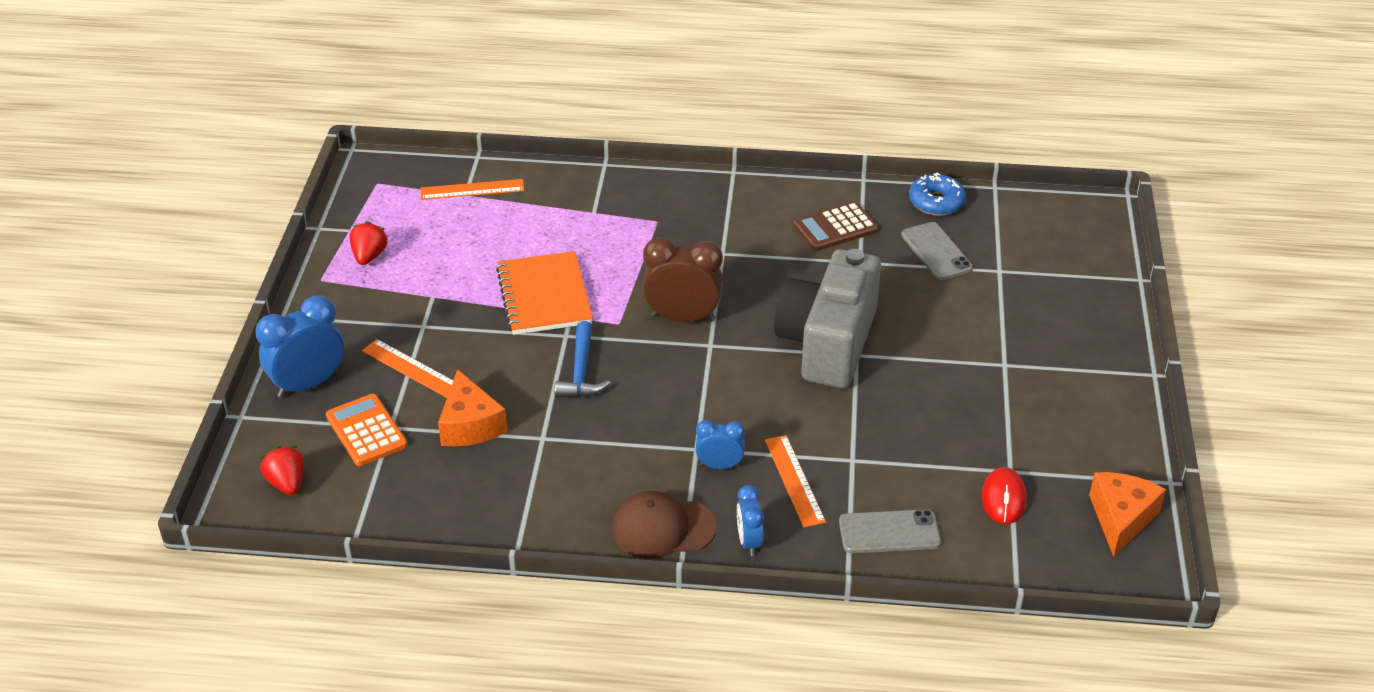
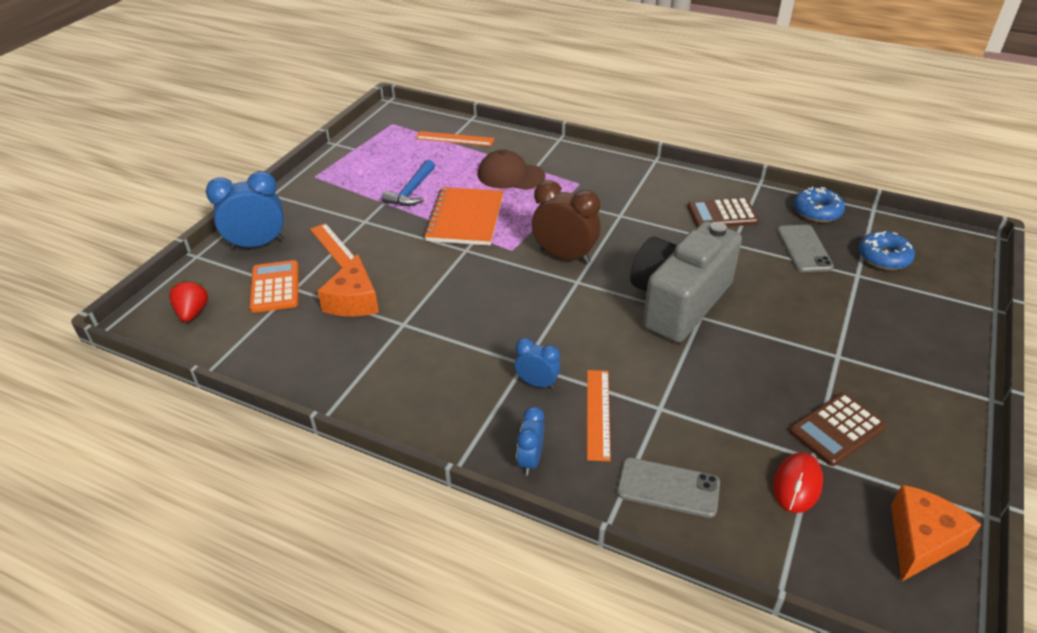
camera: 20 degrees right, 0 degrees up
(369, 256) = (357, 168): red strawberry -> none
(581, 371) = (462, 279): blue hammer -> blue hammer (412, 191)
(663, 528) = (460, 427): brown cap -> brown cap (510, 175)
(1020, 244) = (883, 257): none -> blue donut
(1024, 438) = (837, 429): none -> brown calculator

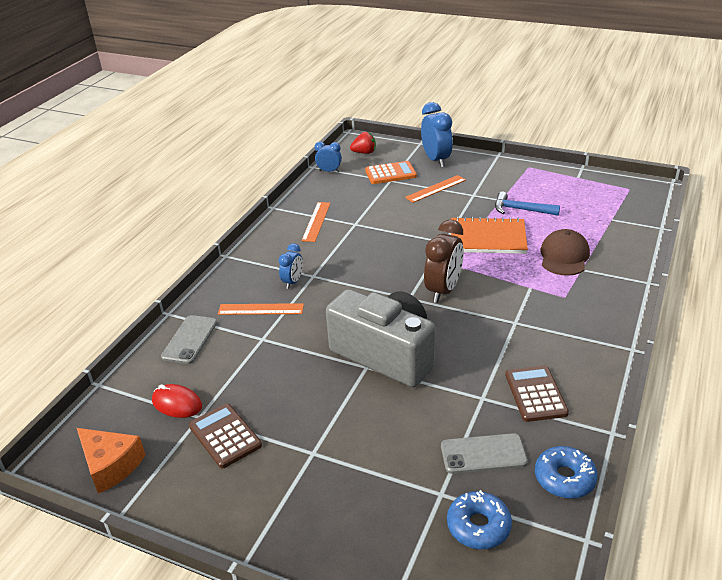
camera: 90 degrees right, 5 degrees down
(353, 300) = (378, 202): orange cheese -> none
(454, 139) = (618, 222): orange ruler -> orange ruler (316, 221)
(530, 460) = (225, 282): blue clock -> blue clock (329, 171)

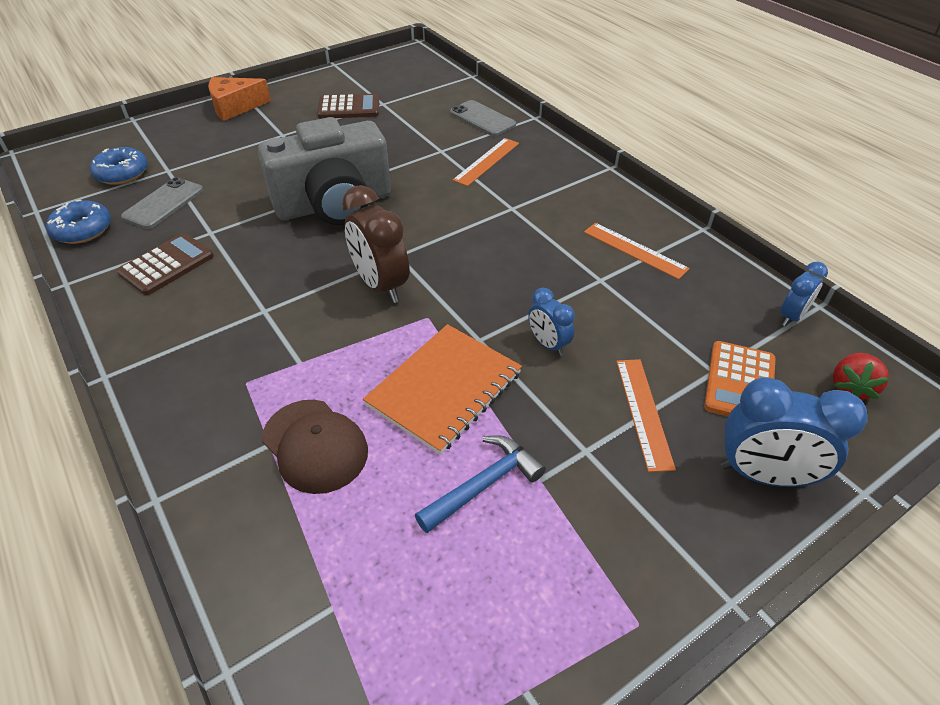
camera: 120 degrees right, 10 degrees up
(111, 465) = (380, 68): orange cheese -> orange cheese (235, 107)
(177, 404) = (408, 98): red mouse -> none
(293, 282) = (513, 192): blue clock -> blue clock (548, 344)
(535, 394) = (167, 265): brown calculator -> brown calculator turned 75 degrees counterclockwise

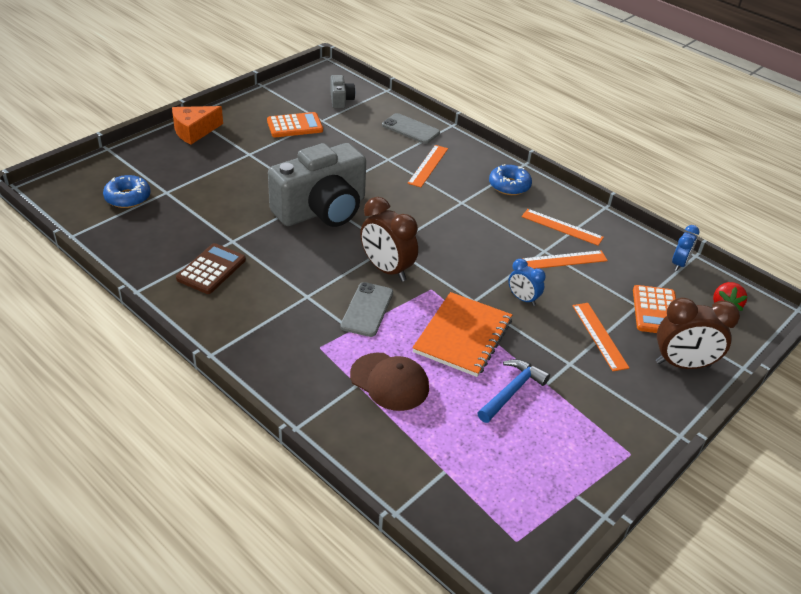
camera: 15 degrees left, 5 degrees down
(83, 230) = (123, 248): blue donut -> blue donut (509, 186)
(163, 203) = (180, 220): grey phone -> grey phone (367, 309)
(349, 108) = (295, 126): brown calculator -> orange calculator
(414, 83) = (341, 100): none -> grey camera
(624, 295) = (564, 260): none -> orange ruler
(763, 475) = (682, 364): blue clock -> brown clock

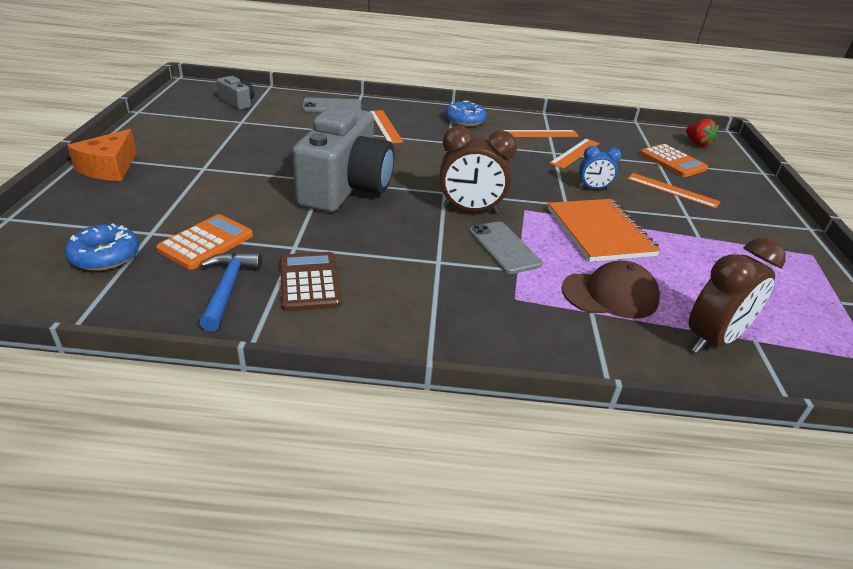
camera: 40 degrees left, 5 degrees down
(295, 126) = (220, 133): orange calculator -> orange calculator (206, 242)
(512, 391) = (691, 254): blue hammer -> blue hammer (227, 288)
(679, 264) = (637, 130): blue clock -> none
(682, 364) = (738, 186): brown clock -> brown clock (712, 340)

